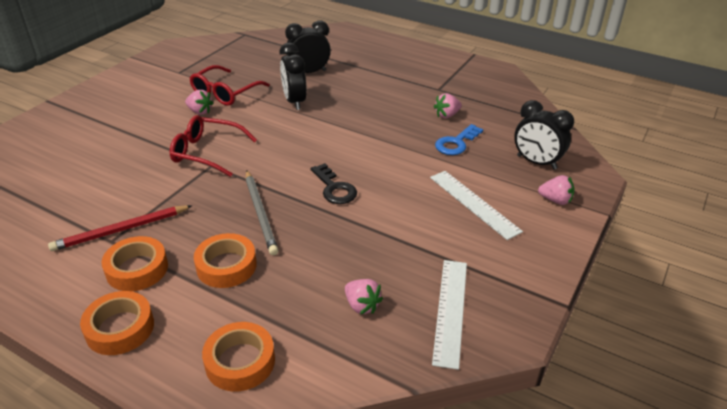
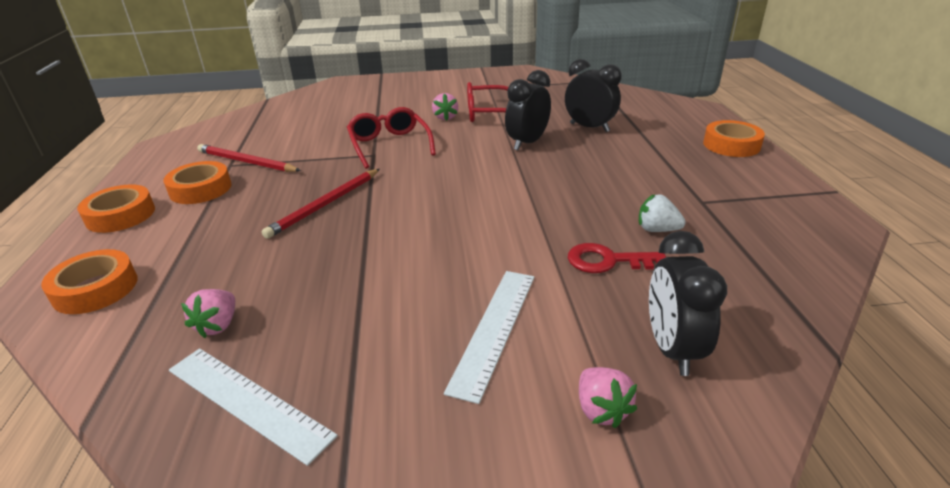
camera: 55 degrees right, 5 degrees down
(226, 266) = (232, 223): orange tape -> orange tape (731, 145)
(260, 213) = (326, 204): grey pencil -> red pencil
(334, 188) = (409, 223): black key -> none
(447, 115) = (657, 230): pink strawberry -> white strawberry
(450, 310) = (248, 401): white ruler -> white ruler turned 60 degrees clockwise
(456, 143) = (608, 261): blue key -> red key

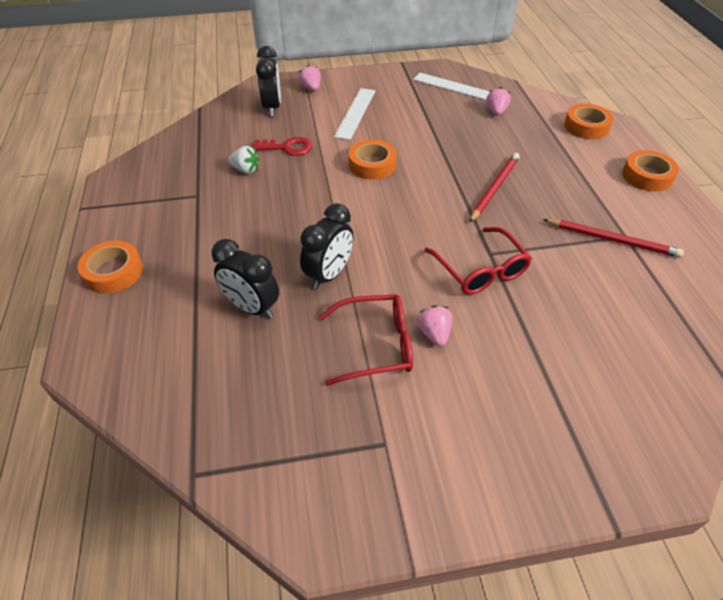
camera: 175 degrees right, 15 degrees up
(200, 189) = (616, 203): orange tape -> orange tape (372, 165)

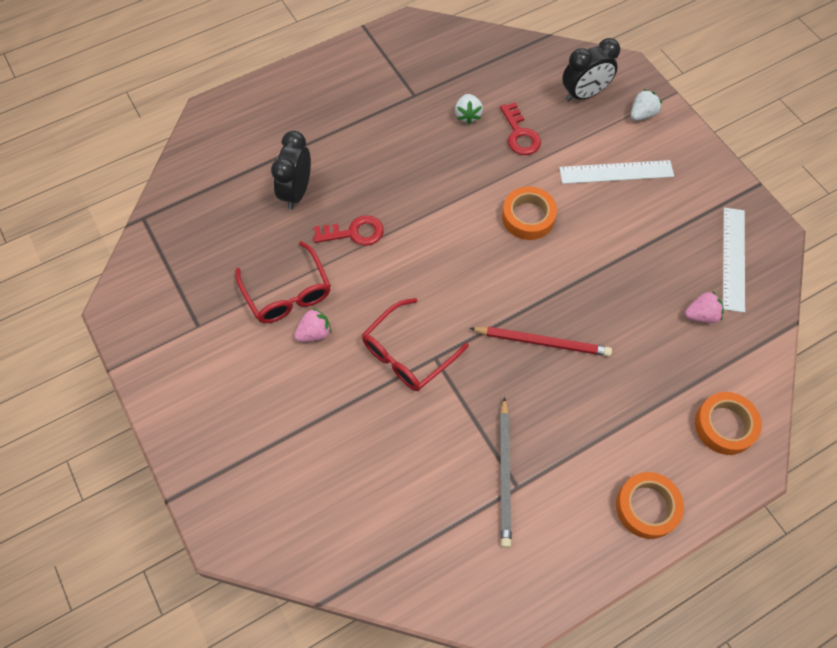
camera: 70 degrees right, 15 degrees up
(113, 272) = (300, 84): orange tape -> none
(311, 88) = (642, 114): pink strawberry -> white strawberry
(329, 274) = (354, 233): black clock -> red key
(612, 240) = (505, 473): red pencil -> grey pencil

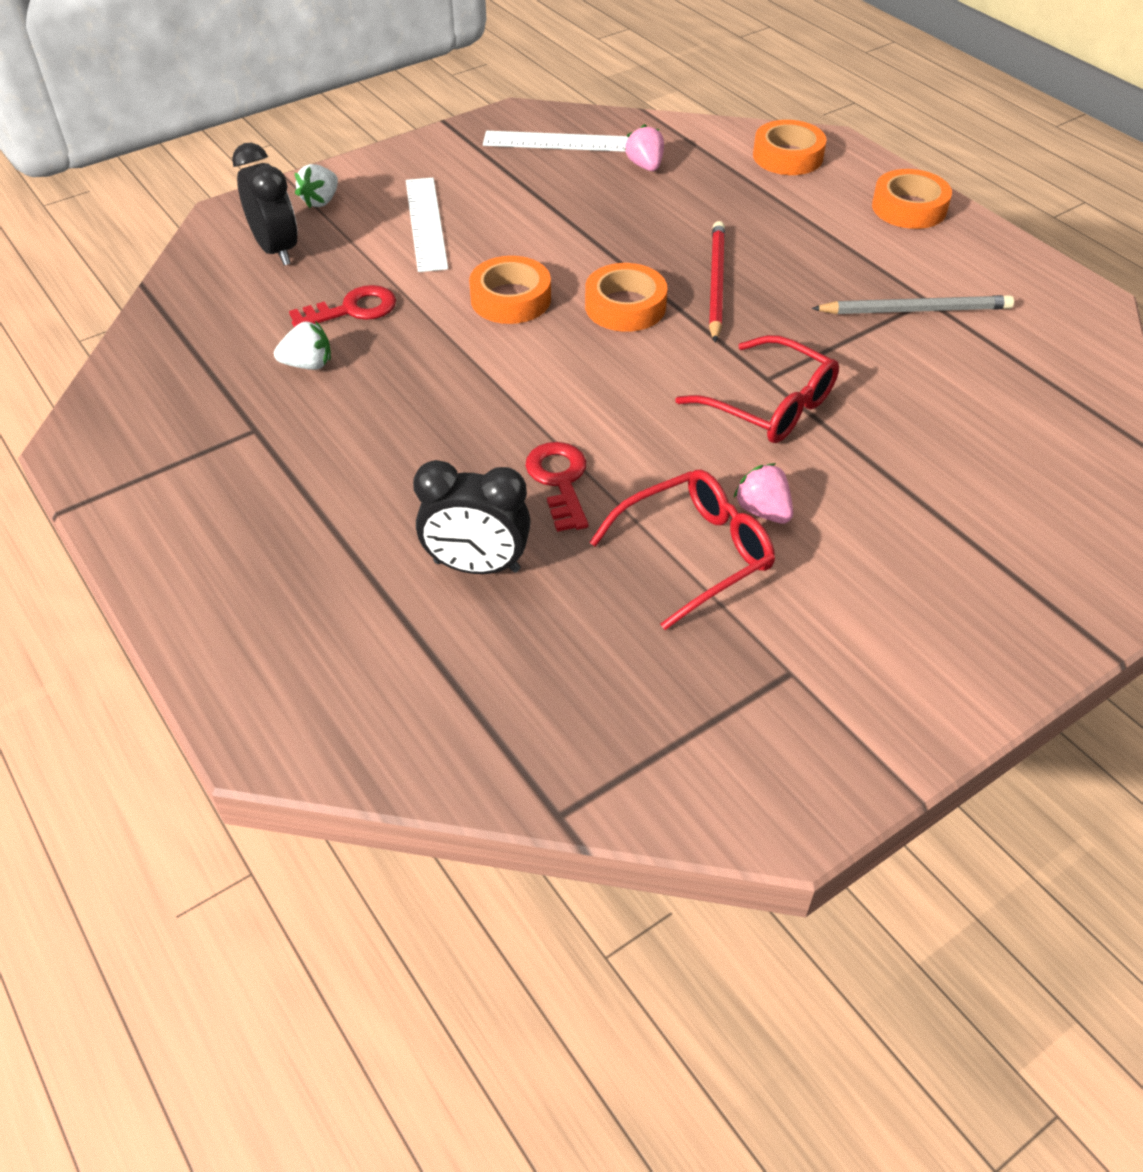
camera: 95 degrees left, 15 degrees down
(517, 282) = (625, 306): none -> orange tape
(642, 114) = (321, 201): white strawberry -> white strawberry turned 105 degrees counterclockwise

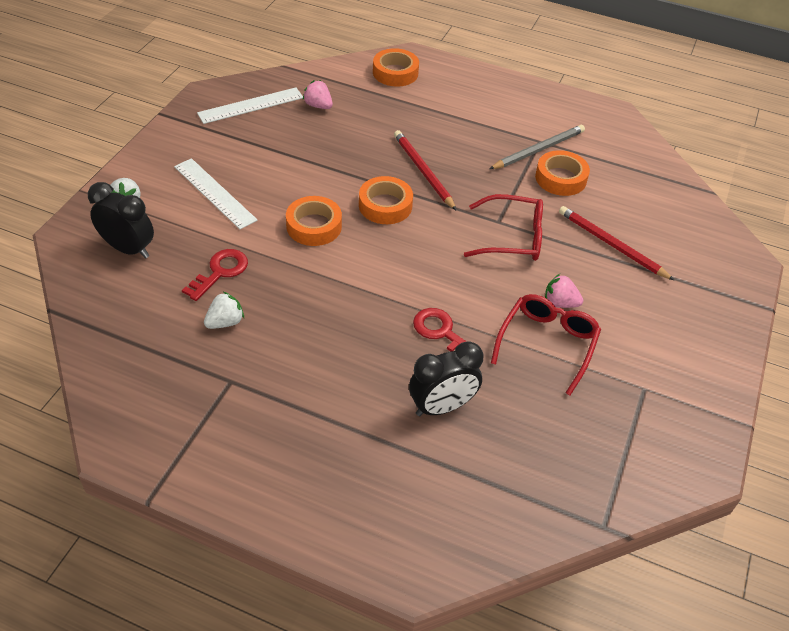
camera: 35 degrees left, 0 degrees up
(909, 208) = (486, 86): orange tape -> orange tape (560, 178)
(917, 469) = (612, 245): none -> red pencil

